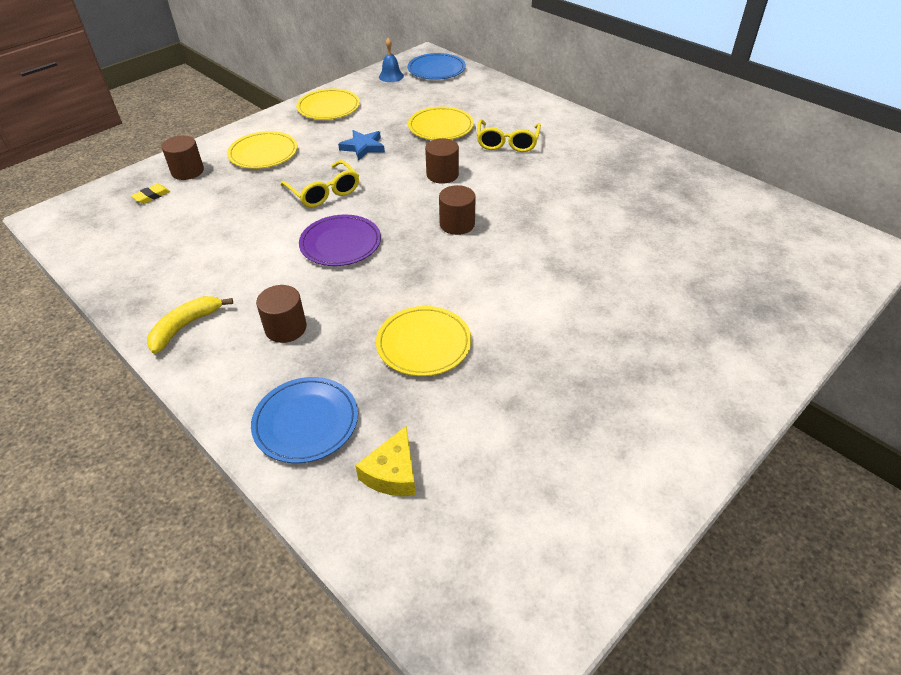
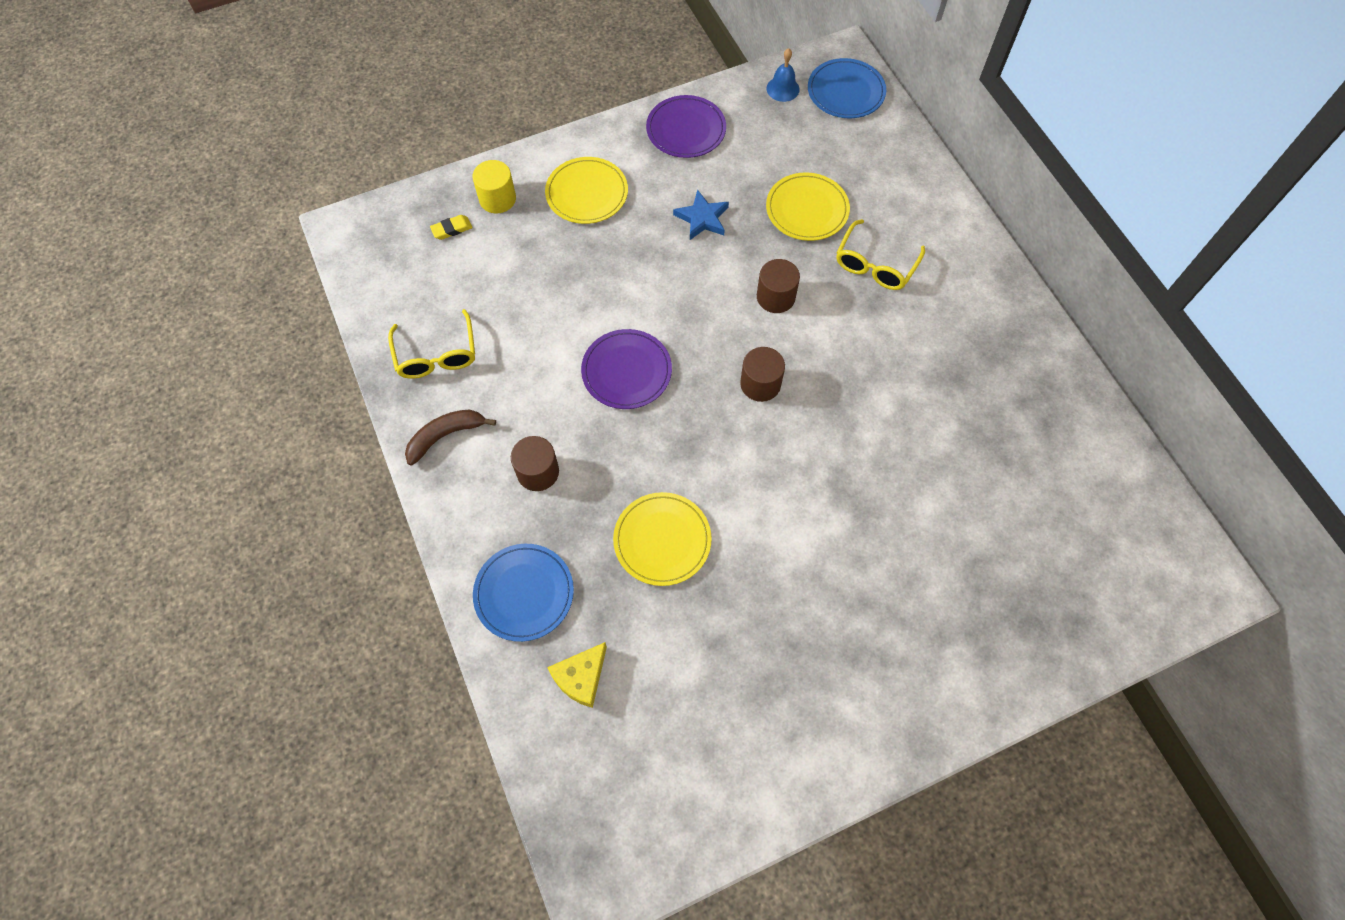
camera: 20 degrees right, 20 degrees up
(185, 326) = (445, 436): yellow banana -> brown banana
(187, 171) = (497, 199): brown cylinder -> yellow cylinder
(324, 192) = (634, 283): yellow glasses -> yellow glasses (436, 355)
(328, 107) = (686, 129): yellow plate -> purple plate

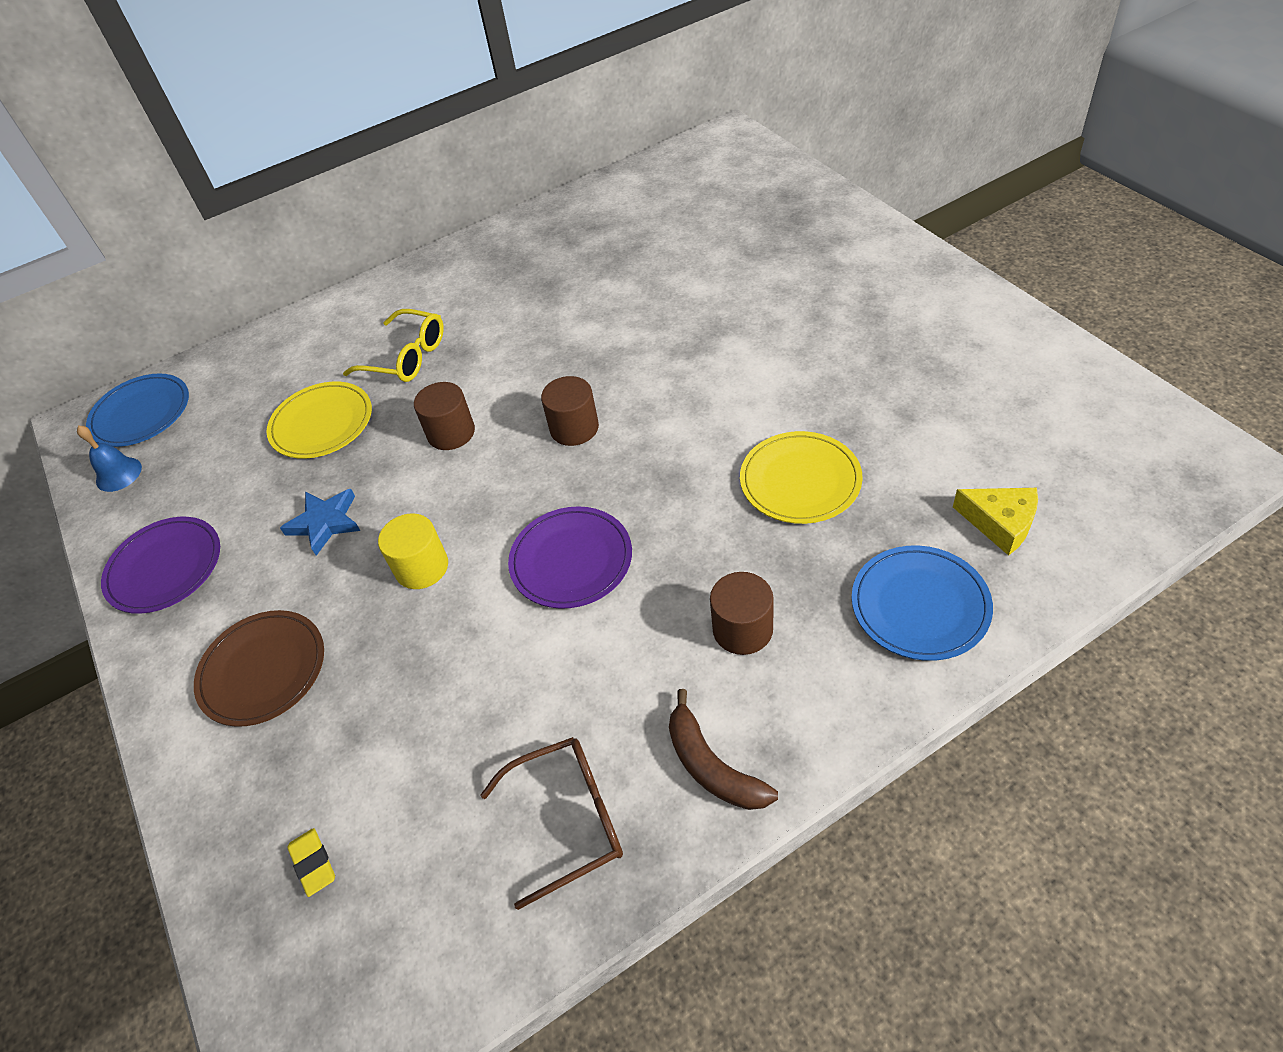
camera: 90 degrees left, 15 degrees down
(436, 355) = (569, 820): yellow glasses -> brown glasses
(497, 199) = (256, 802): yellow cylinder -> yellow cylinder (422, 567)
(587, 193) = (263, 670): yellow plate -> brown plate

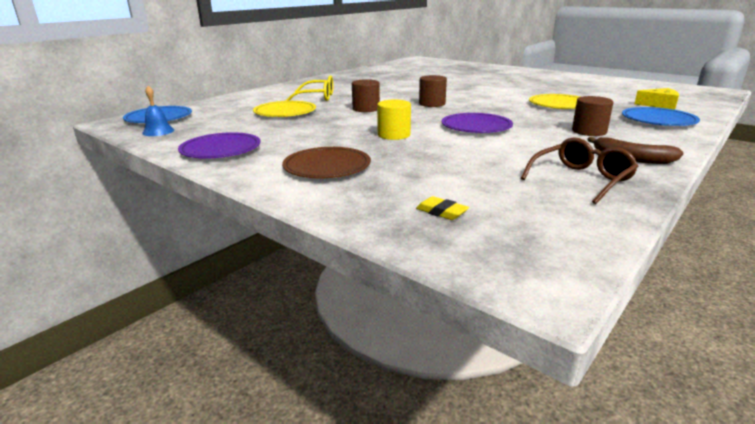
camera: 25 degrees left, 25 degrees down
(325, 523) = (318, 131): blue star -> none

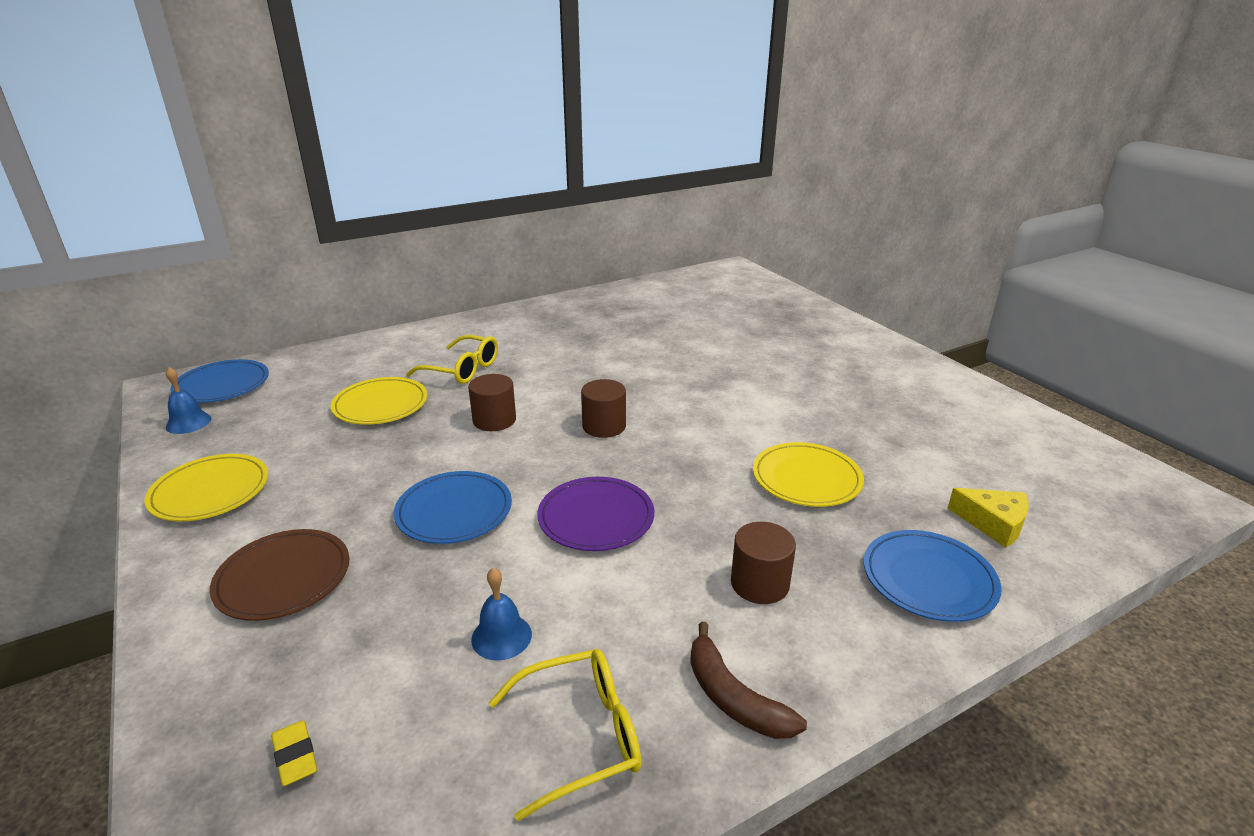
camera: 20 degrees right, 5 degrees up
(220, 149) = (210, 491): purple plate -> yellow plate
(394, 135) = (454, 511): yellow cylinder -> blue plate
(490, 162) = (501, 636): none -> blue bell
(581, 179) = (581, 736): brown glasses -> yellow glasses

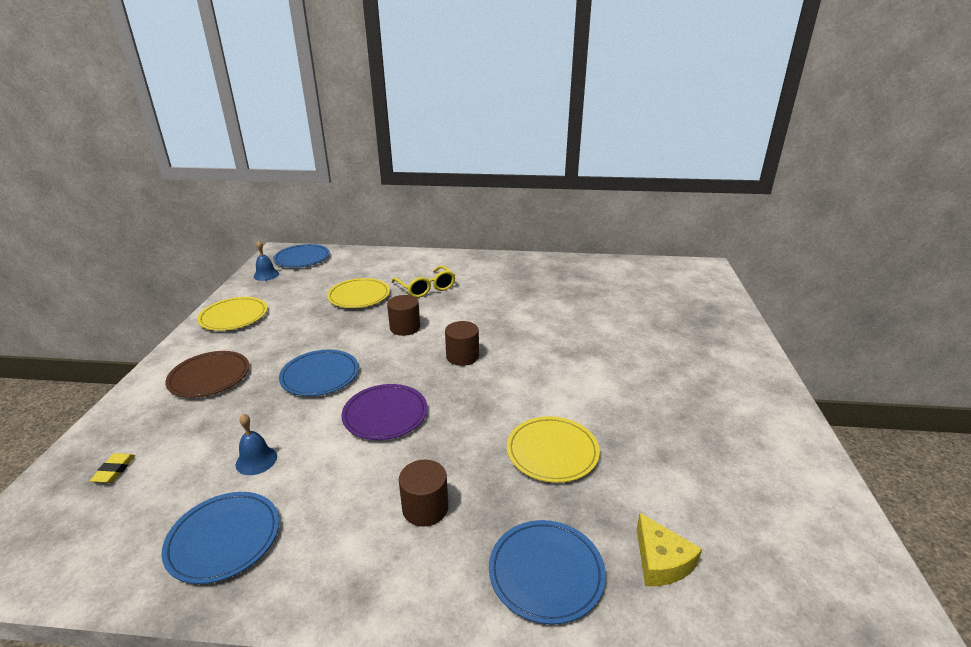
camera: 35 degrees right, 0 degrees up
(581, 736) = (223, 539): yellow glasses -> blue plate
(733, 698) = (319, 570): brown banana -> none

